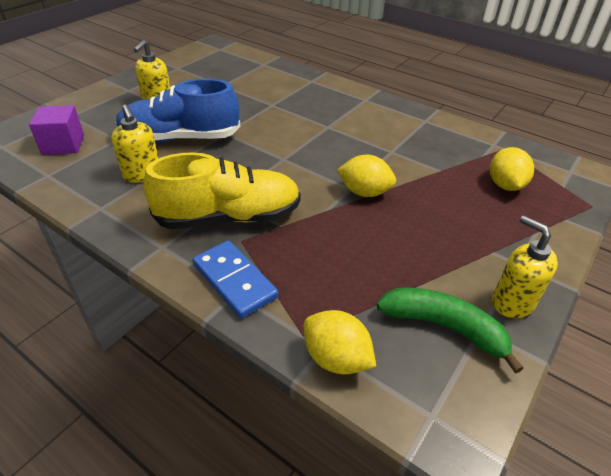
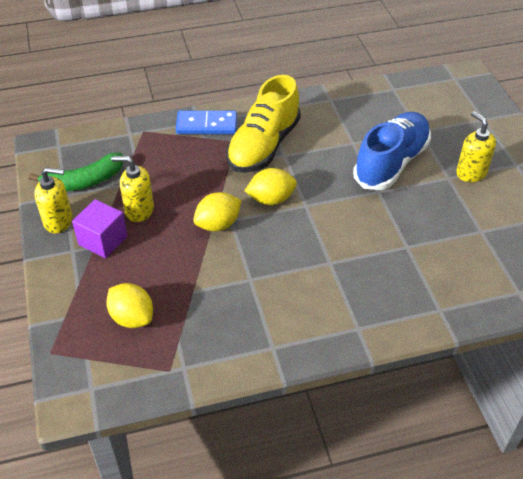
camera: 130 degrees right, 5 degrees up
(63, 145) = (433, 104): purple cube -> purple cube (103, 240)
(142, 174) = (354, 127): yellow soap dispenser -> yellow soap dispenser (139, 210)
(336, 358) = (119, 134): yellow lemon -> yellow lemon (271, 199)

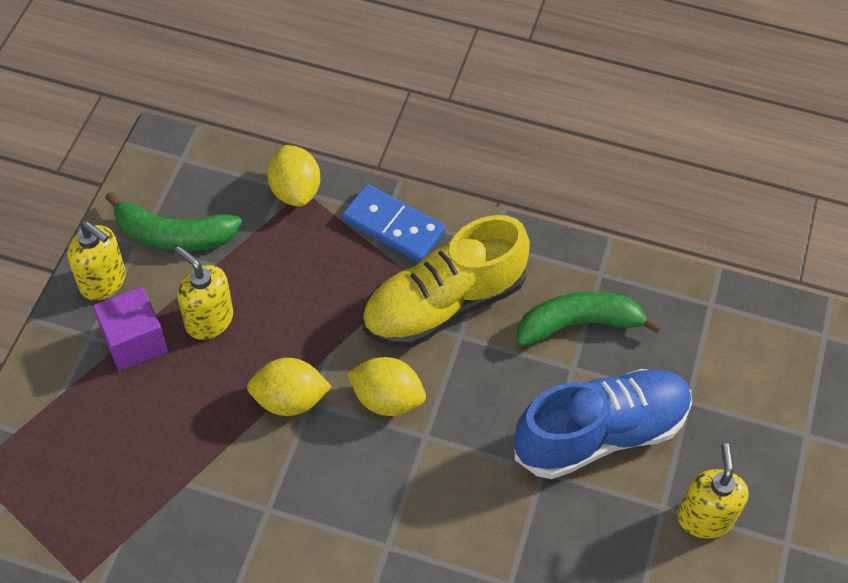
camera: 30 degrees right, 10 degrees up
(132, 317) = (90, 478): yellow lemon -> yellow lemon (295, 191)
(339, 124) = (578, 324): none -> green banana

